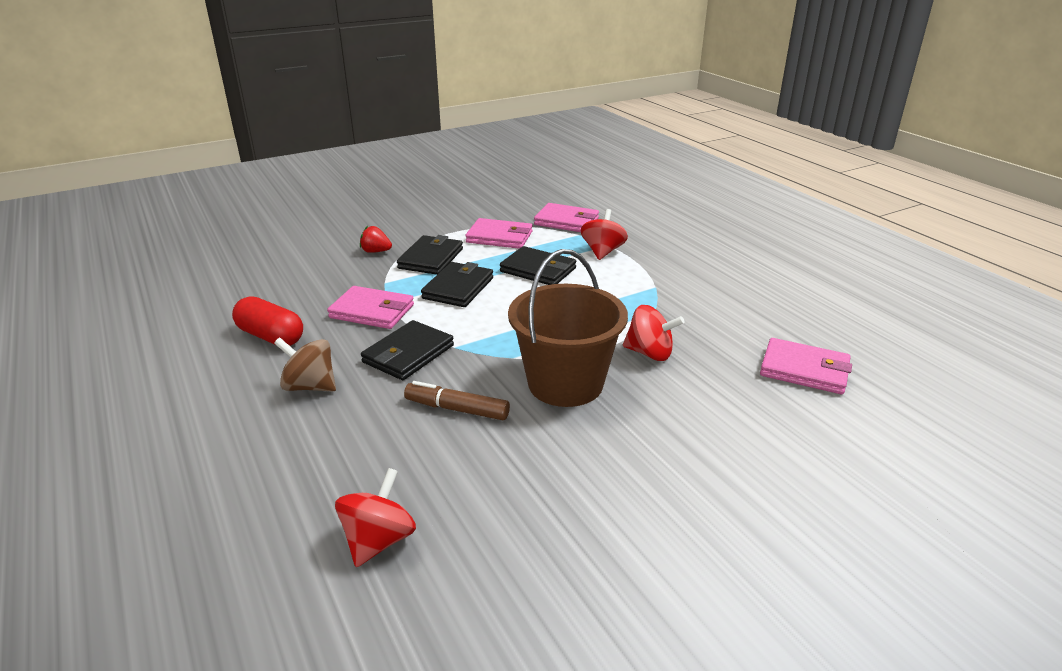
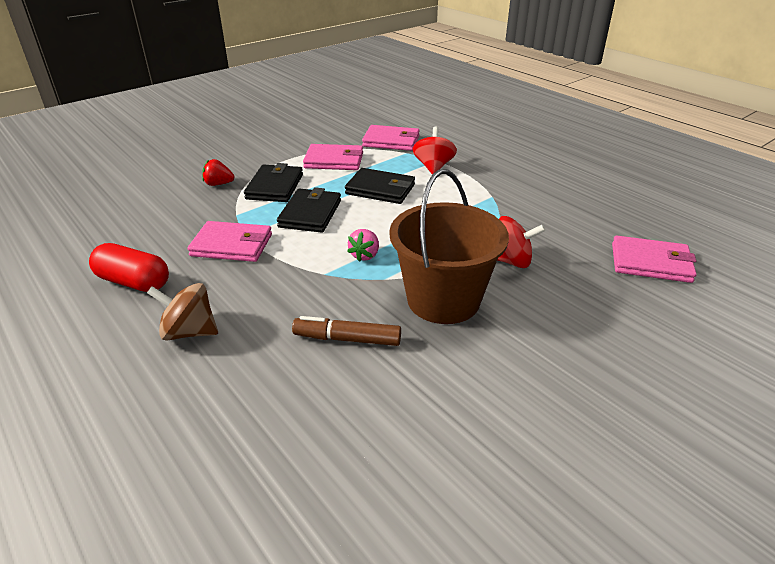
camera: 10 degrees left, 5 degrees up
(379, 540) = (310, 498): red spinning top -> none
(408, 354) = (281, 286): black wallet -> none
(500, 333) = (365, 255): none -> pink strawberry

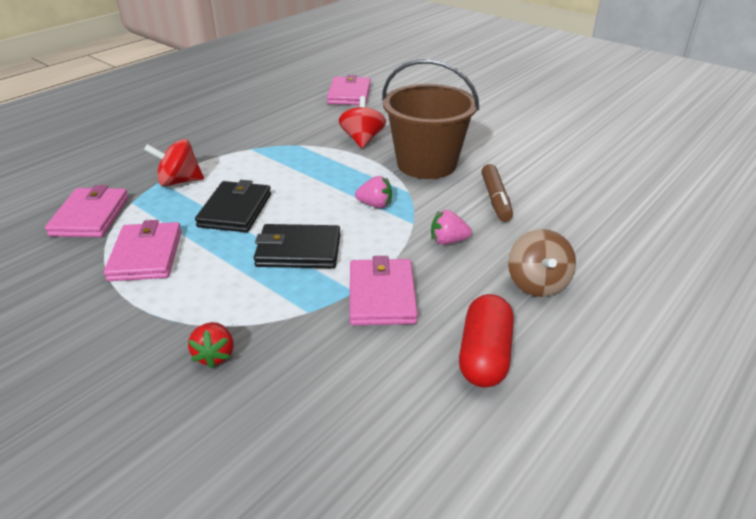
camera: 100 degrees left, 0 degrees up
(275, 186) = (226, 293): black wallet -> none
(284, 289) = (448, 241): none -> pink strawberry

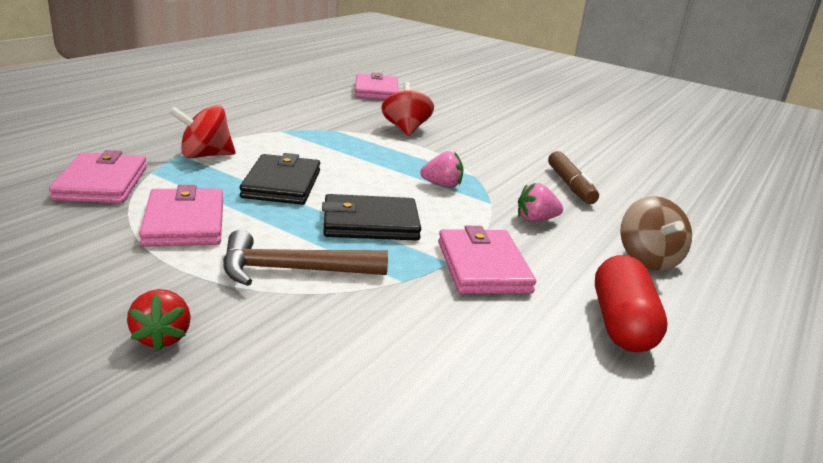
camera: 10 degrees left, 10 degrees down
(215, 355) = (303, 322): red strawberry -> red strawberry (162, 337)
(220, 302) = (293, 270): none -> brown hammer
(426, 164) = (484, 153): brown bucket -> none

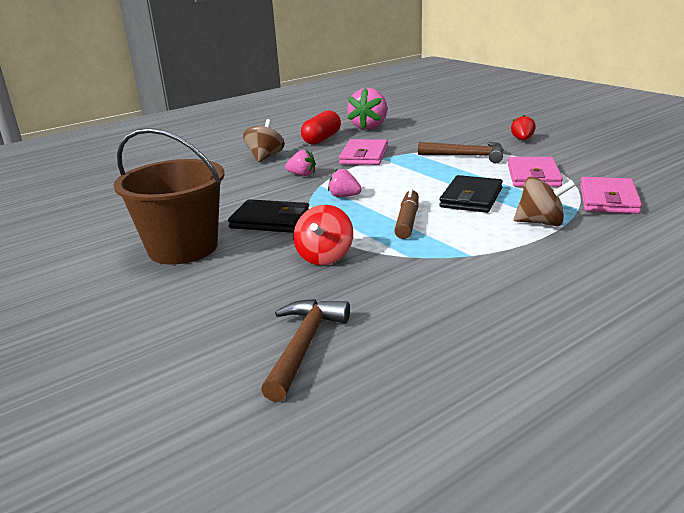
camera: 155 degrees left, 0 degrees up
(205, 155) = (541, 223): red spinning top -> brown spinning top
(370, 223) = (415, 174): black wallet -> black wallet (270, 220)
(376, 91) = (304, 346): pink wallet -> brown hammer
(533, 135) = (183, 248): none -> brown bucket
(570, 185) = (238, 195): brown marker -> brown marker (407, 221)
(571, 394) = (369, 127): none -> pink strawberry

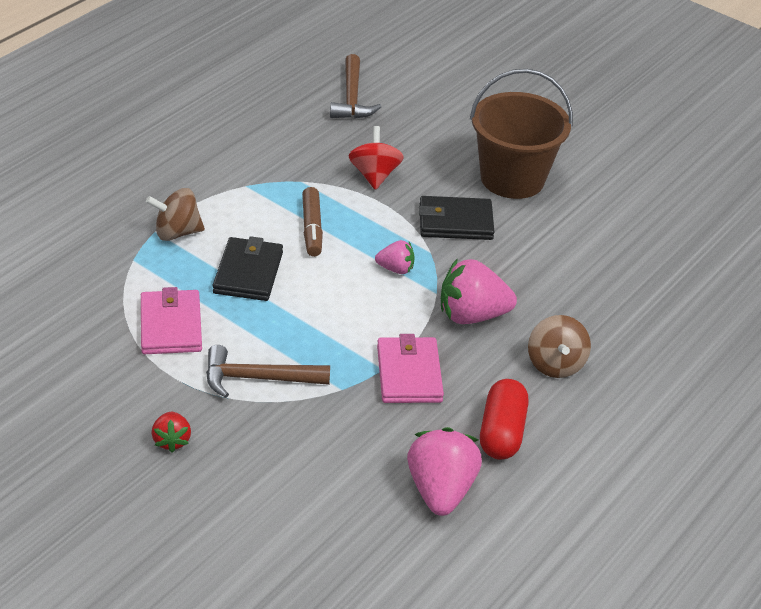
camera: 160 degrees right, 15 degrees up
(302, 175) = (472, 315): pink strawberry -> pink strawberry, size x1.87
(608, 199) = (96, 277): pink wallet -> none

